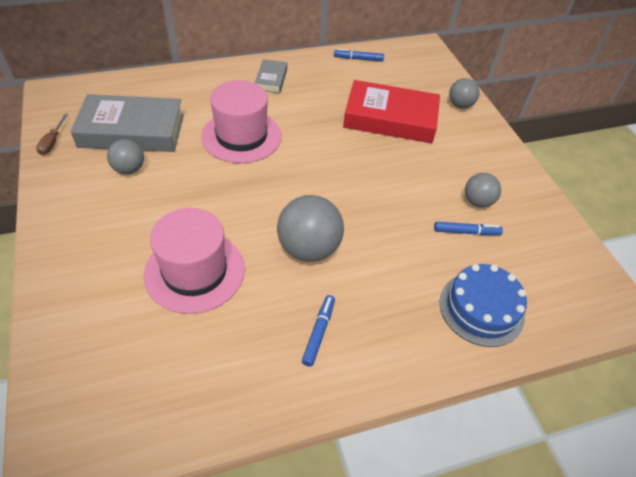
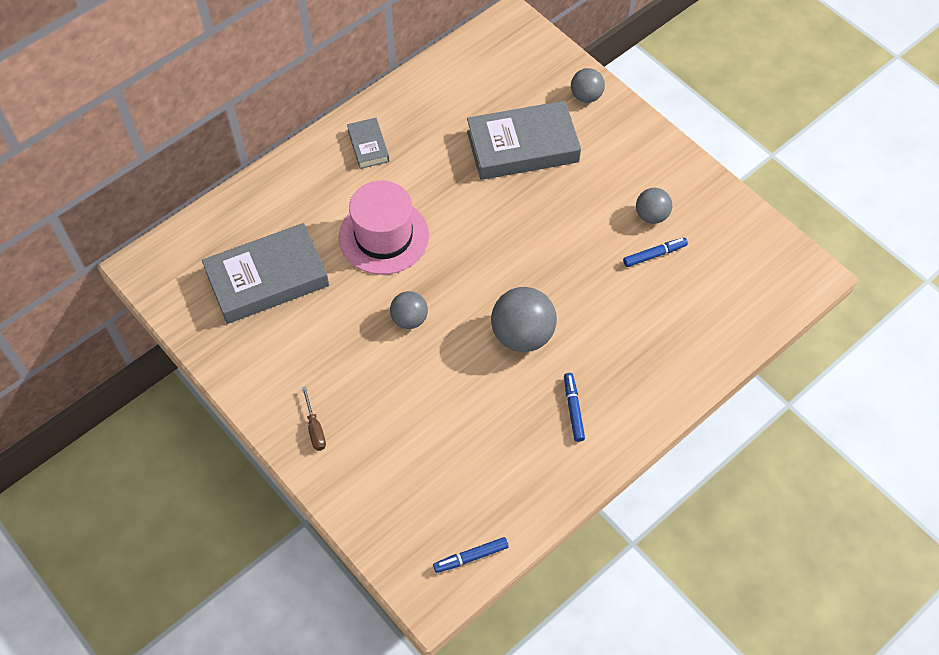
camera: 20 degrees left, 10 degrees up
(52, 142) = (197, 328): brown screwdriver -> brown screwdriver (315, 428)
(129, 169) = (299, 325): grey ball -> grey ball (409, 319)
(195, 271) = (435, 402): pink hat -> none
(358, 59) = (446, 73): blue marker -> blue marker (471, 557)
(390, 118) = (522, 146): red book -> grey book
(481, 308) = (697, 327): blue cake -> none

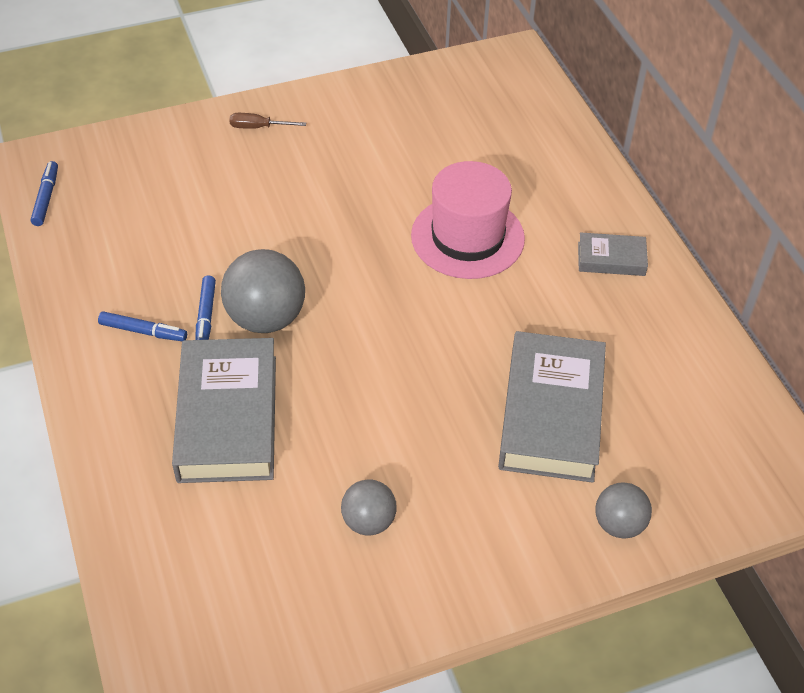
camera: 110 degrees right, 10 degrees down
(267, 279) = (456, 134): grey book -> grey book (228, 418)
(409, 319) = (343, 228): grey ball -> none
(654, 255) = (303, 498): blue marker -> blue marker (205, 317)

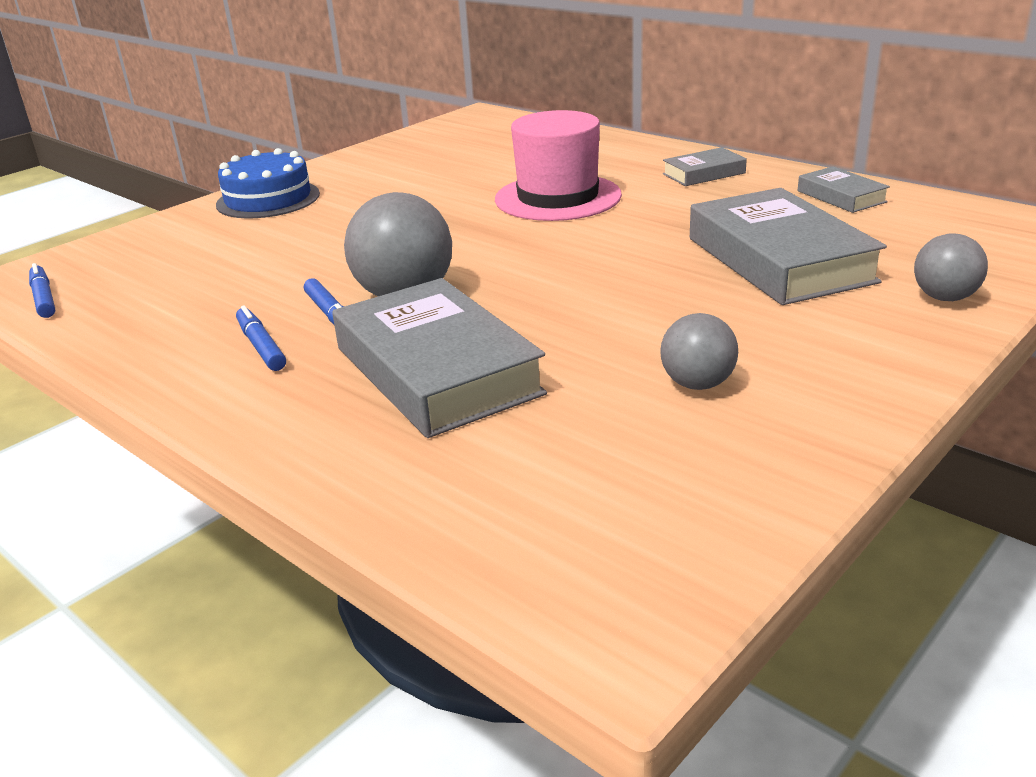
camera: 25 degrees left, 20 degrees down
(143, 331) = (261, 346): blue marker -> blue marker turned 105 degrees counterclockwise
(258, 127) = (268, 199): brown screwdriver -> blue cake
(685, 353) = (841, 196): none -> grey book

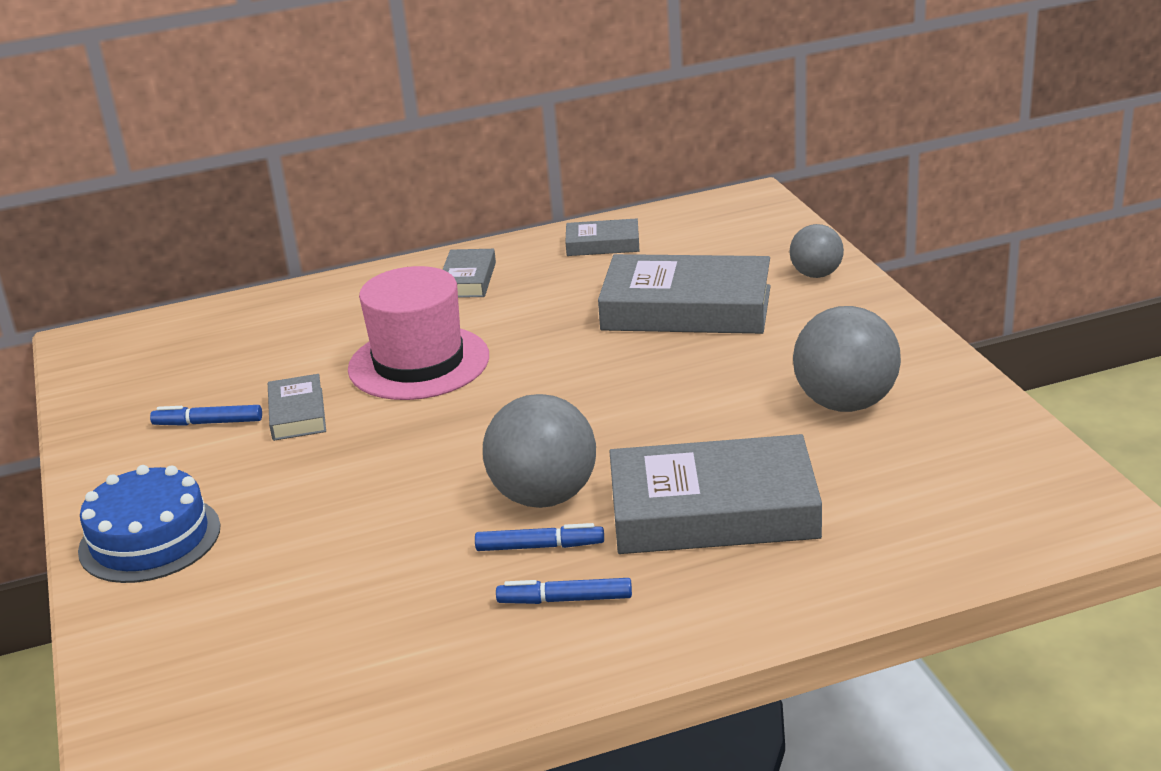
camera: 60 degrees left, 0 degrees up
(44, 298) = (249, 751): blue marker -> blue marker (208, 423)
(448, 187) = (298, 414): none -> grey book
(697, 384) = (845, 403): grey ball -> grey ball, size x1.70

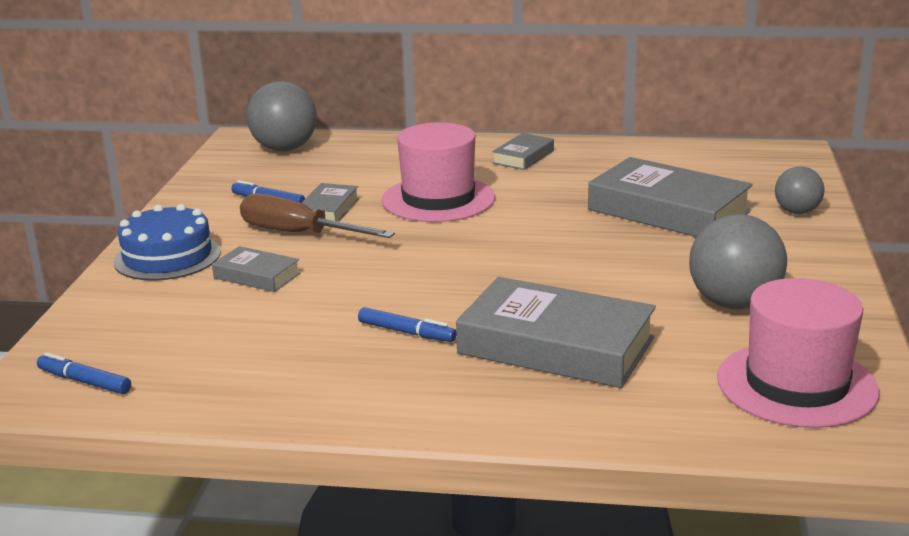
camera: 25 degrees right, 5 degrees down
(291, 457) = (299, 234): none -> brown screwdriver
(544, 497) = (441, 302): grey ball -> grey ball (284, 149)
(565, 600) = (390, 370): blue marker -> blue marker (84, 381)
(603, 244) = (645, 156): grey book -> grey book (257, 275)
(978, 478) = (796, 384): none -> pink hat

